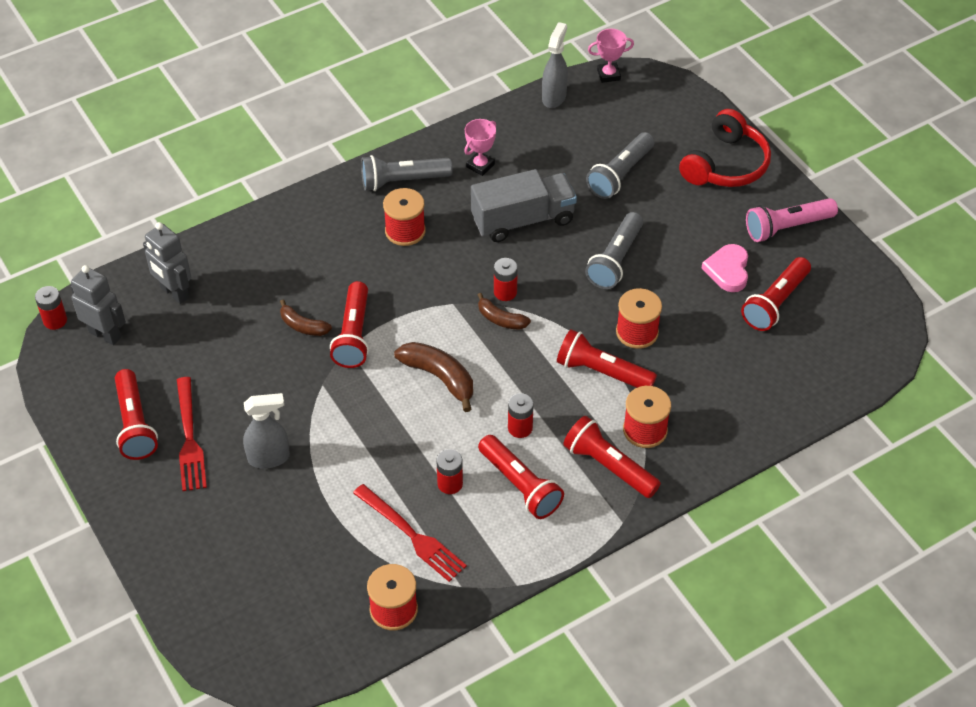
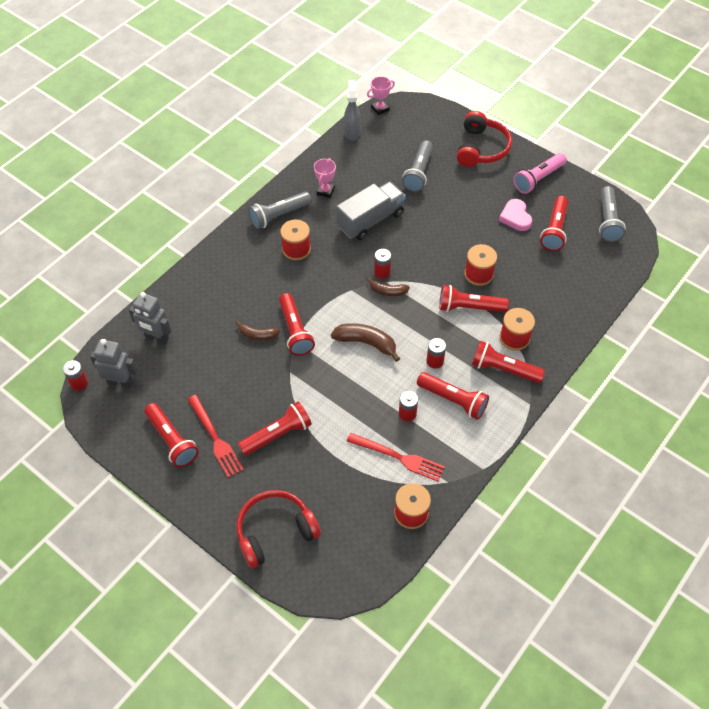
camera: 20 degrees left, 5 degrees up
(210, 575) = (275, 531): none -> red headphones
(269, 458) = (277, 435): grey spray bottle -> red flashlight
(615, 260) = (442, 230): grey flashlight -> grey flashlight (607, 221)

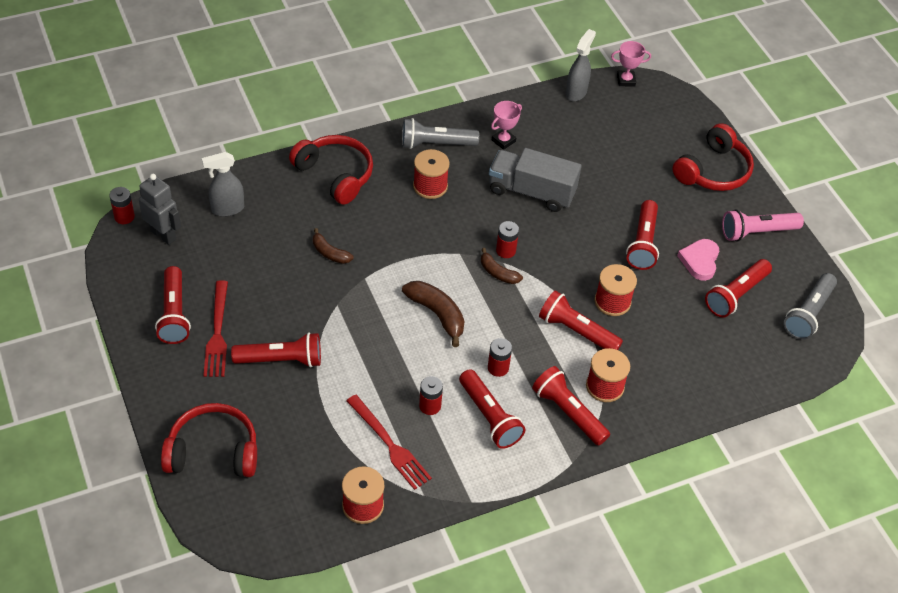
camera: 25 degrees right, 5 degrees down
(156, 338) = (227, 209): grey robot -> grey spray bottle
(221, 273) = (335, 174): none -> red headphones
(295, 331) = (371, 267): red flashlight -> red flashlight (643, 243)
(370, 220) = (531, 192): grey truck -> grey truck turned 150 degrees counterclockwise
(418, 173) = (621, 166): grey flashlight -> none

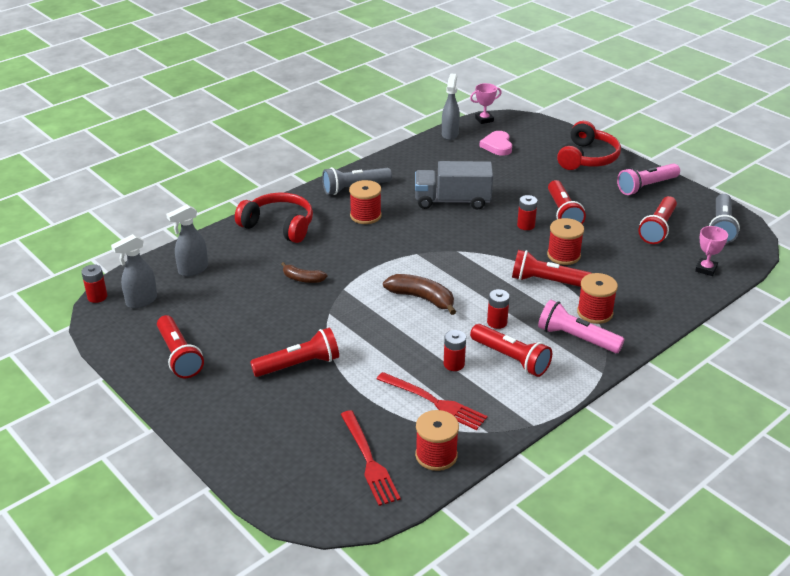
camera: 15 degrees left, 15 degrees down
(163, 235) = (141, 301): grey robot -> grey spray bottle
(213, 451) = (269, 451): red headphones -> none
(217, 333) = (228, 360): red fork -> red fork (369, 461)
(498, 273) = (457, 258): brown banana -> none
(503, 141) = (410, 175): pink trophy -> pink trophy (706, 269)
(505, 250) = (454, 243): red battery -> red battery (526, 225)
(568, 413) = (576, 338): red flashlight -> pink flashlight
(699, 261) = (615, 214): pink heart -> pink heart (497, 146)

